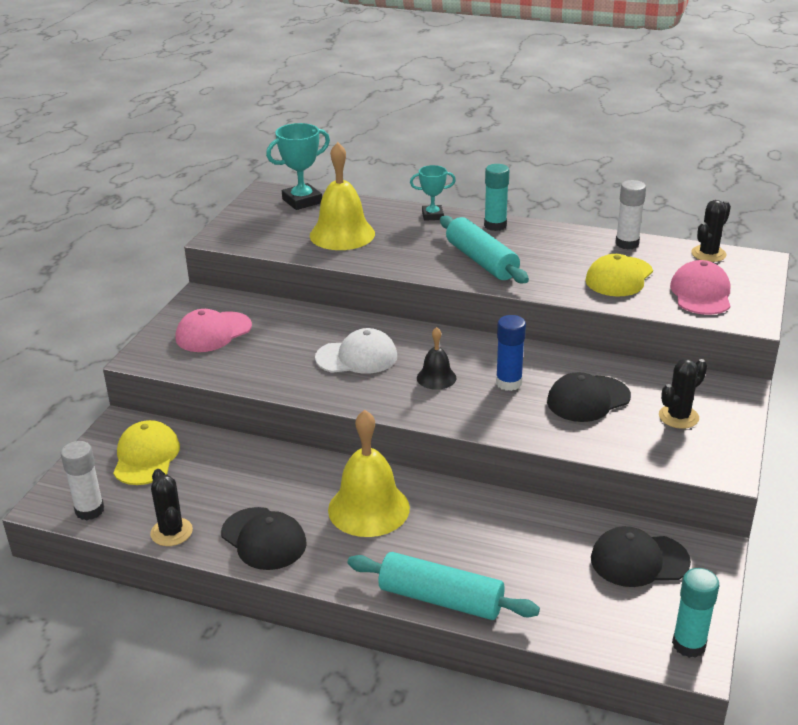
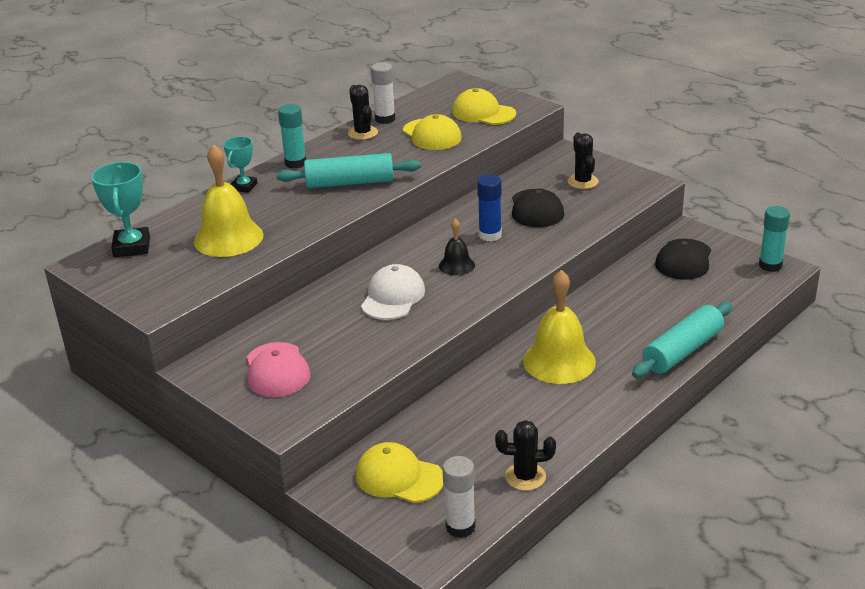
camera: 65 degrees left, 0 degrees up
(264, 539) = (565, 424): black cap -> none
(701, 293) = (483, 113): pink cap -> yellow cap
(708, 254) = (431, 95): black cactus -> black cactus (363, 133)

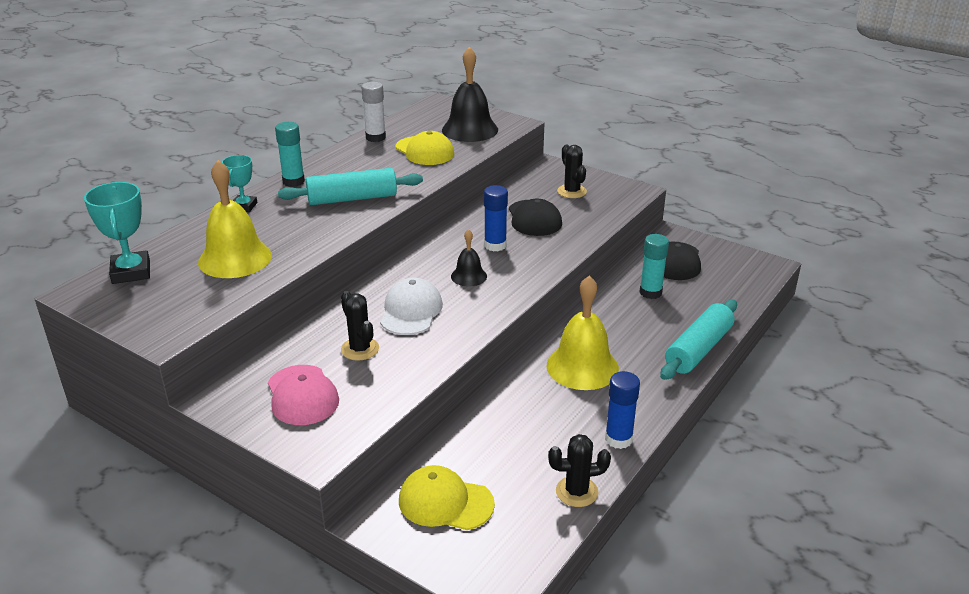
camera: 10 degrees left, 0 degrees up
(363, 133) = (356, 151): black cactus -> black cactus (360, 349)
(460, 527) = (521, 554): white glue stick -> none
(483, 113) = (470, 130): yellow cap -> black bell
(578, 432) = (618, 439): none -> blue glue stick
(770, 265) = (756, 263): turquoise glue stick -> turquoise glue stick (650, 292)

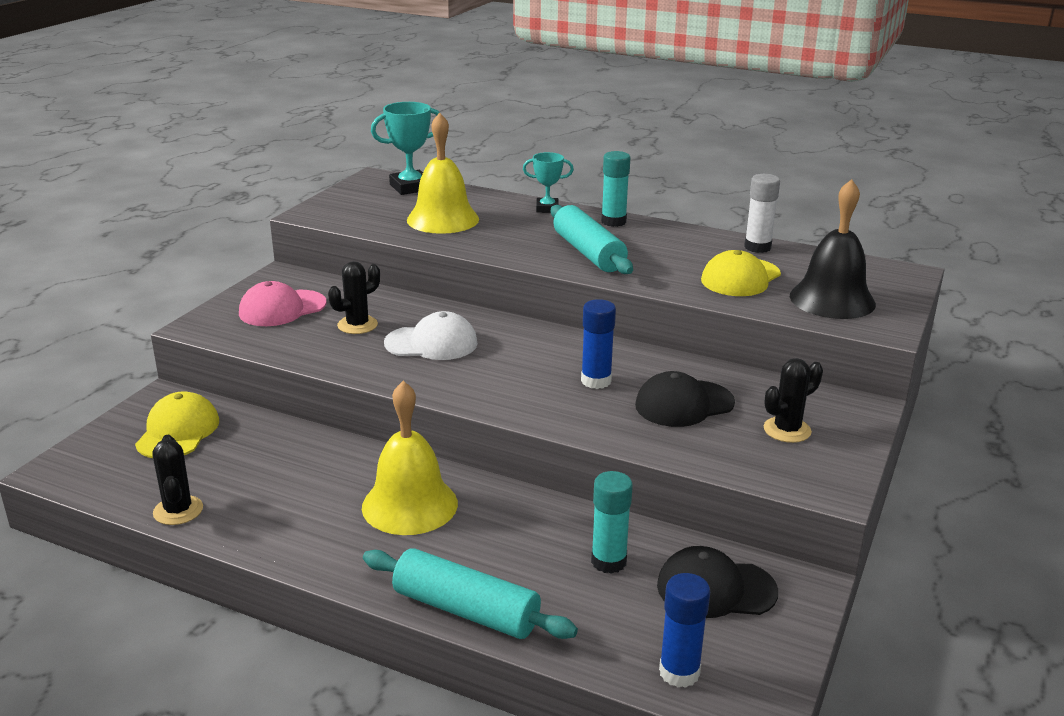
camera: 80 degrees right, 5 degrees down
(469, 276) = (514, 369): black bell -> none
(618, 439) = (265, 538): blue glue stick -> blue glue stick (679, 672)

